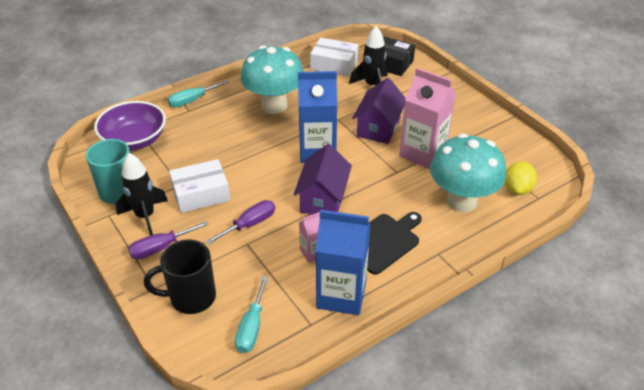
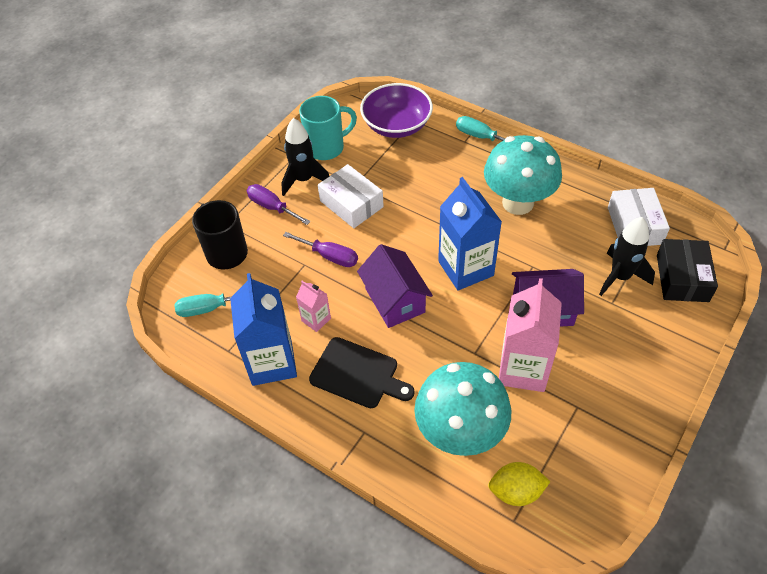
camera: 70 degrees right, 10 degrees up
(323, 198) = (395, 300): purple house -> purple house turned 75 degrees clockwise

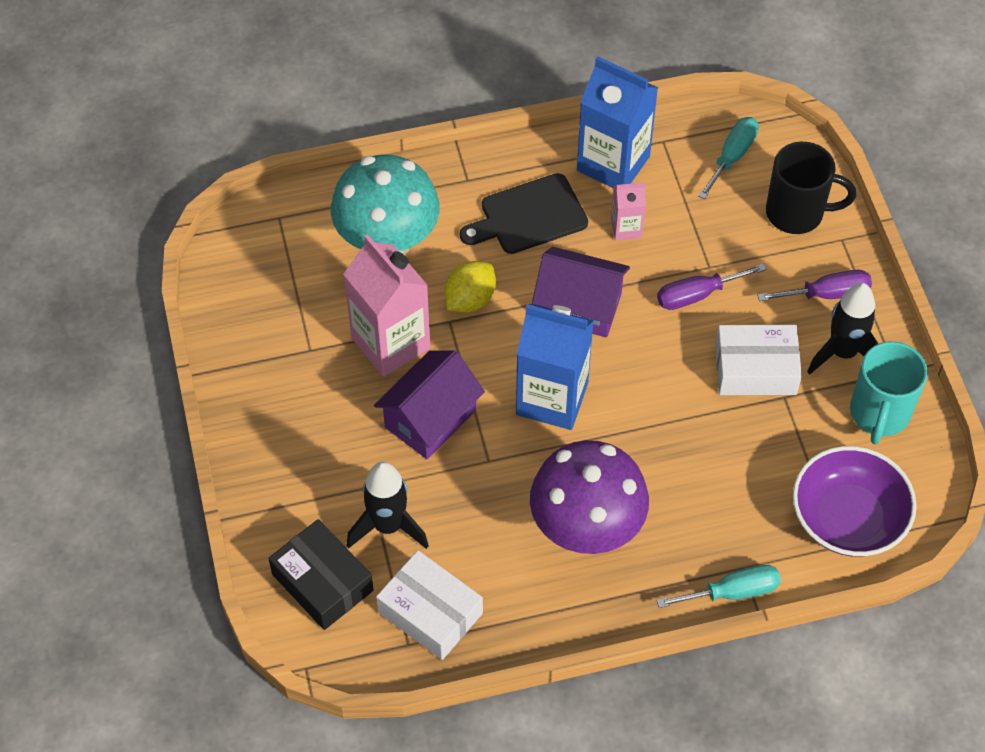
camera: 130 degrees right, 5 degrees up
(516, 491) = (297, 239): yellow lemon -> yellow lemon (470, 299)
(518, 203) = (586, 529): turquoise mushroom -> purple mushroom

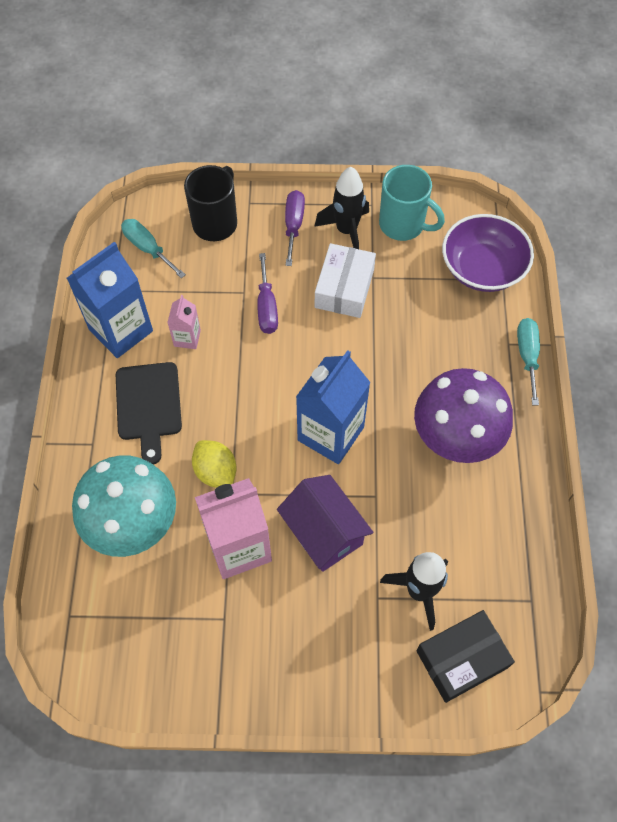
camera: 75 degrees left, 5 degrees up
(430, 612) = (506, 576): white box -> none
(579, 306) = (250, 391): purple house -> none

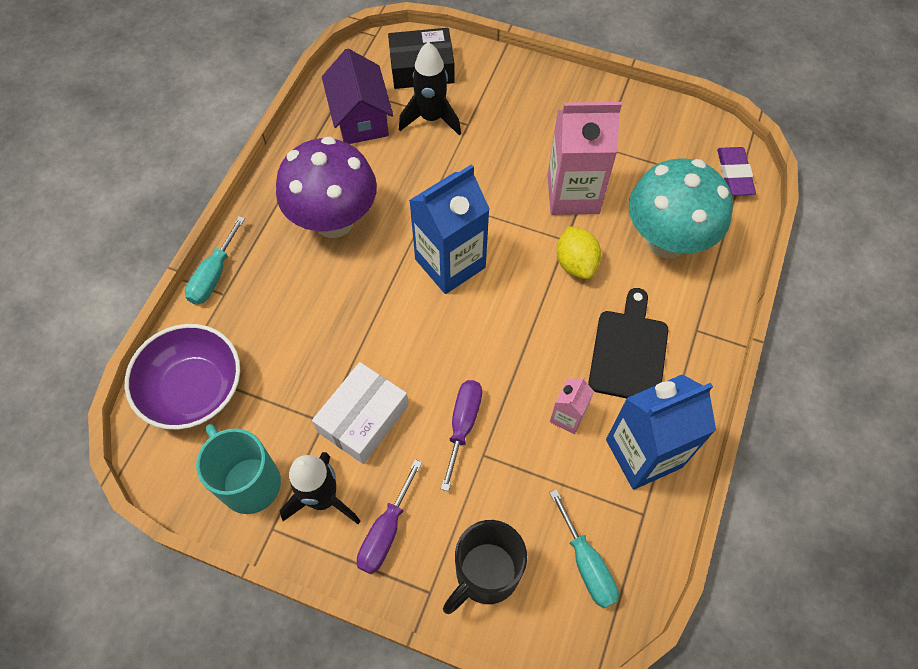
camera: 160 degrees left, 0 degrees up
(74, 632) = (734, 174): none -> purple eraser
(324, 532) = (492, 183): purple house -> purple house (360, 118)

